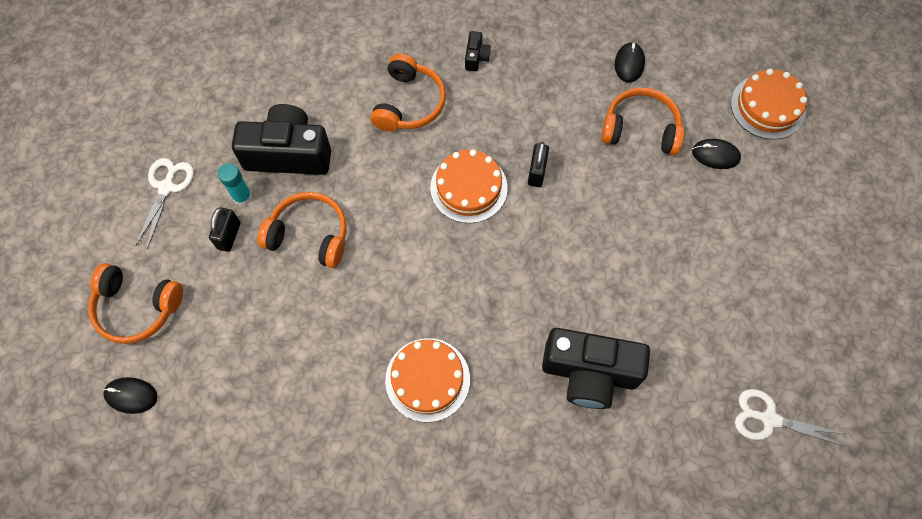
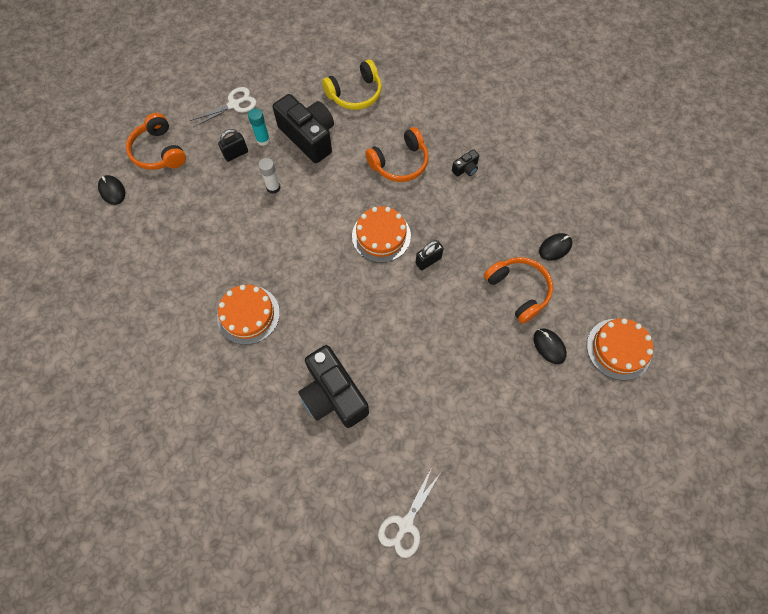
camera: 45 degrees right, 0 degrees up
(287, 71) = (355, 94): none -> yellow headphones
(309, 235) = (273, 187): orange headphones -> white glue stick
(769, 419) = (405, 524): white scissors -> white scissors turned 120 degrees counterclockwise

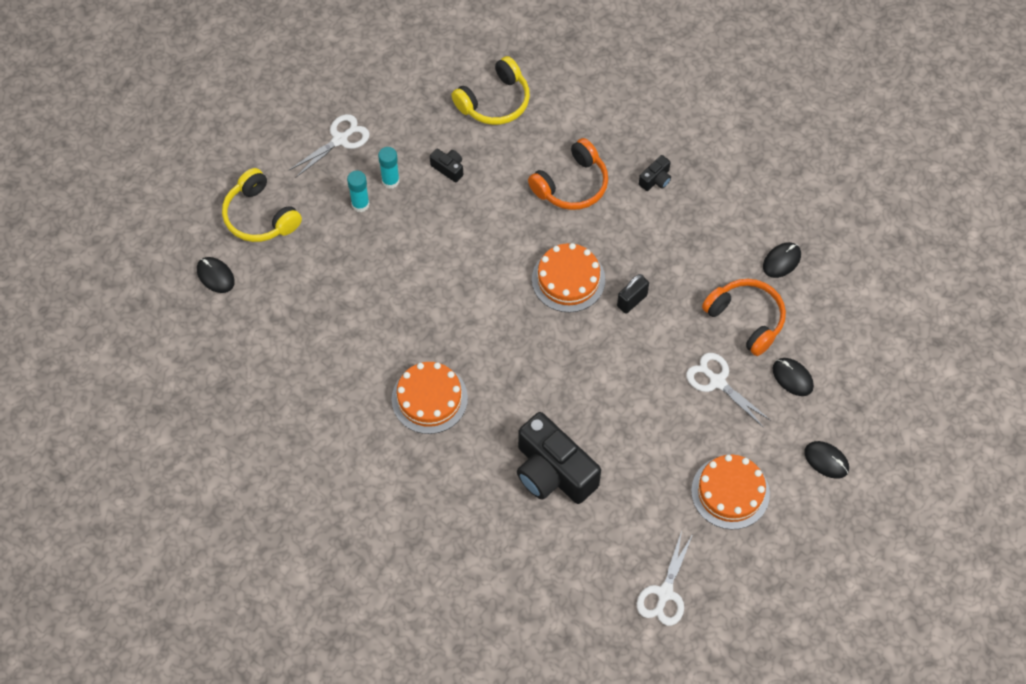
camera: 10 degrees left, 5 degrees down
(159, 151) = (260, 216): orange headphones -> yellow headphones
(236, 154) = (360, 204): black padlock -> turquoise glue stick
(273, 187) = (420, 240): white glue stick -> none
(309, 137) = (448, 168): black camera -> black camera, size x0.43
(485, 339) = (717, 381): none -> white scissors
(567, 425) = (826, 460): none -> black mouse
(618, 349) = (873, 367): orange cake -> orange cake (730, 492)

